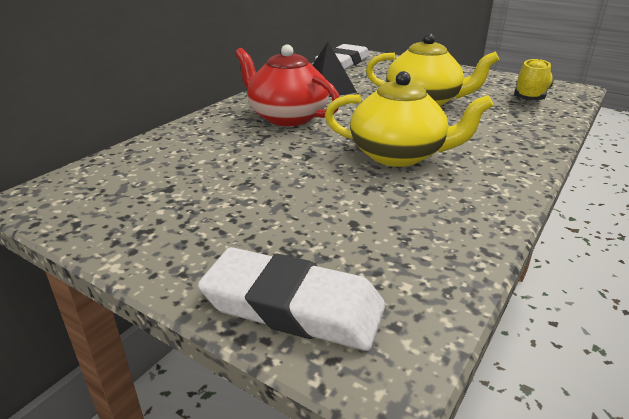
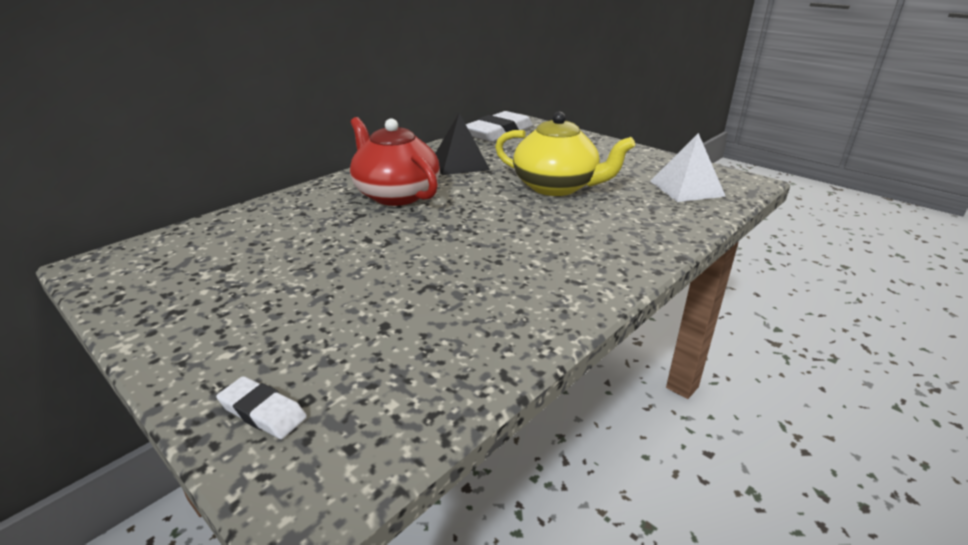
camera: 10 degrees right, 0 degrees up
(293, 306) = (262, 412): white eraser -> white eraser, size x0.49
(398, 155) = (485, 250): yellow teapot -> none
(530, 96) = (686, 188): yellow shoe -> white pyramid

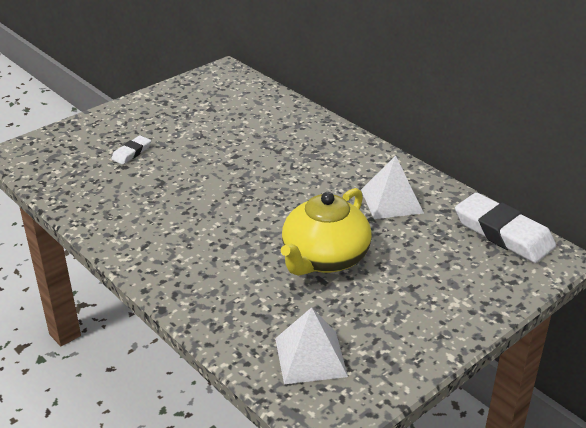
camera: 95 degrees right, 5 degrees up
(262, 412) = (70, 137): white eraser -> white eraser (131, 153)
(396, 194) = (316, 165): red teapot -> none
(460, 164) = (391, 201): black pyramid -> white pyramid

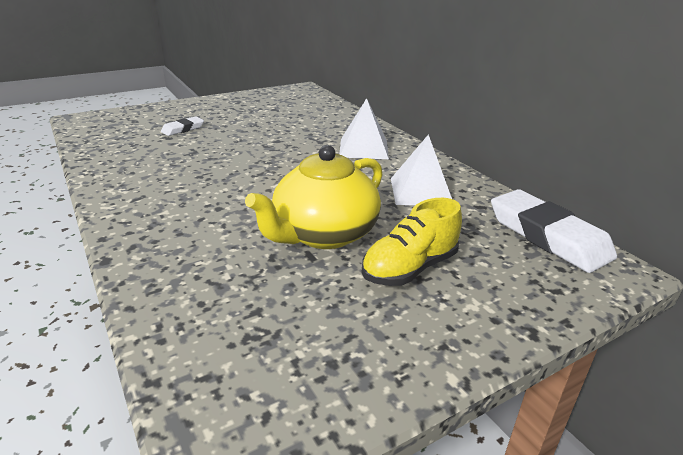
camera: 10 degrees right, 5 degrees down
(310, 357) = (250, 345): white pyramid -> white pyramid (364, 148)
(402, 279) = (410, 268): none -> yellow shoe

